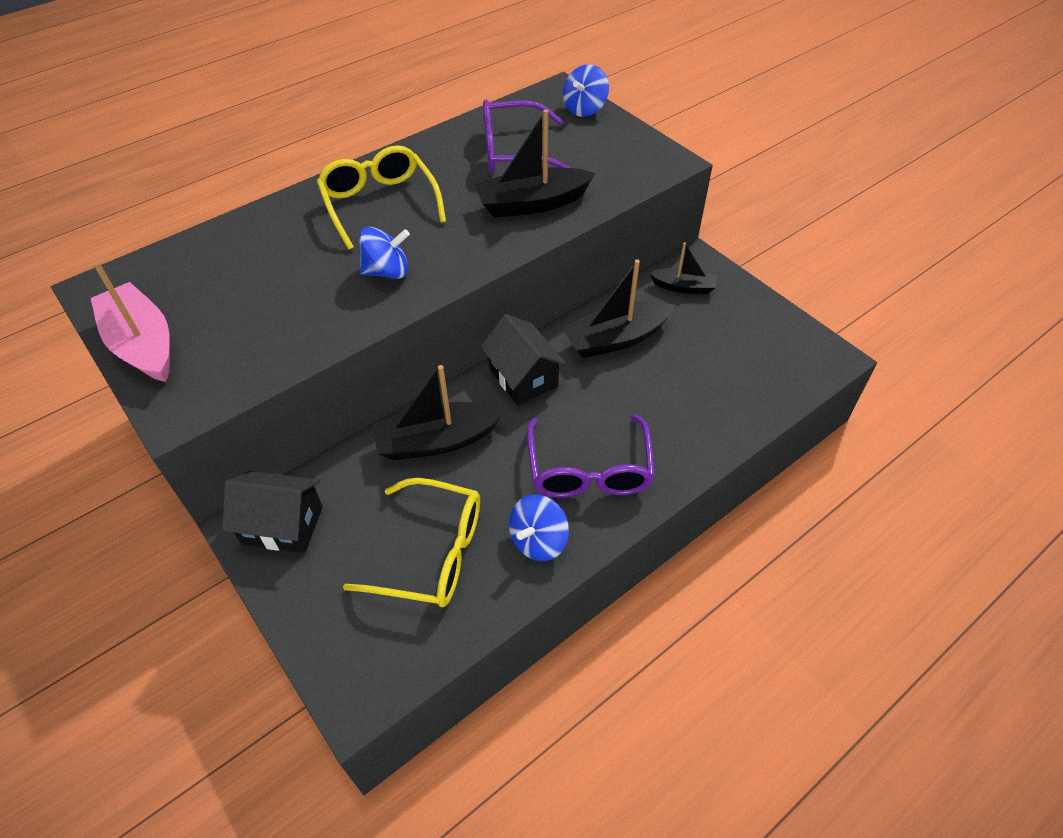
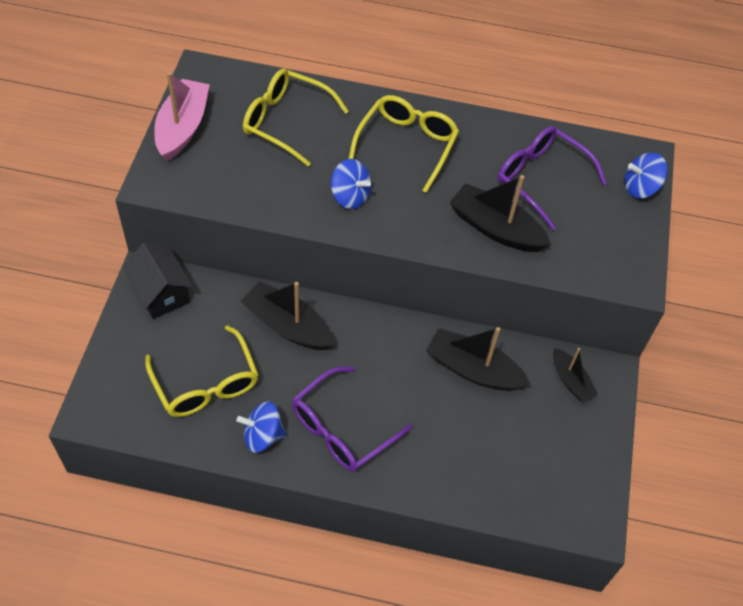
camera: 45 degrees right, 5 degrees up
(245, 264) = (285, 121): none -> yellow glasses
(523, 377) = (384, 337): black house -> none

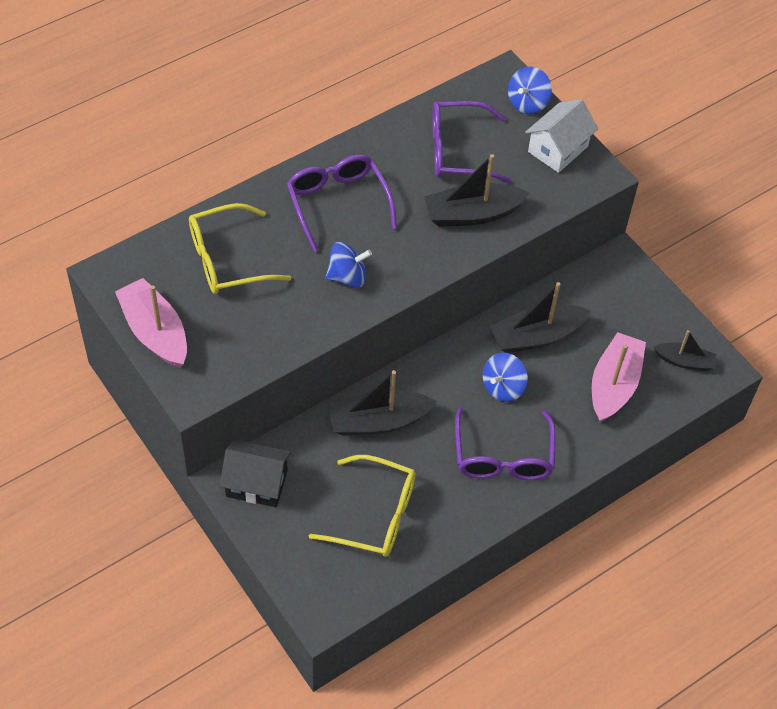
camera: 45 degrees left, 0 degrees up
(262, 436) = (459, 512): blue spinning top -> blue spinning top (503, 387)
(407, 145) = (338, 203): yellow glasses -> purple glasses
(490, 456) = (614, 385): none -> pink boat
(571, 380) = (604, 287): black boat -> black boat (684, 361)
(623, 237) = (558, 149): none -> white house

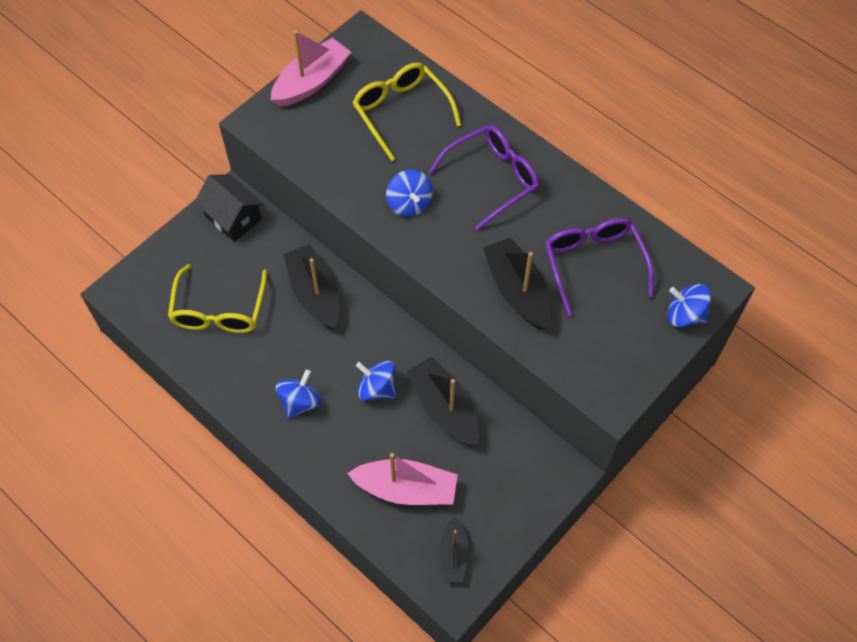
camera: 80 degrees right, 5 degrees up
(256, 483) = (233, 217): black house -> black house turned 45 degrees counterclockwise
(503, 457) = (300, 402): purple glasses -> blue spinning top
(558, 149) = (632, 354): white house -> none

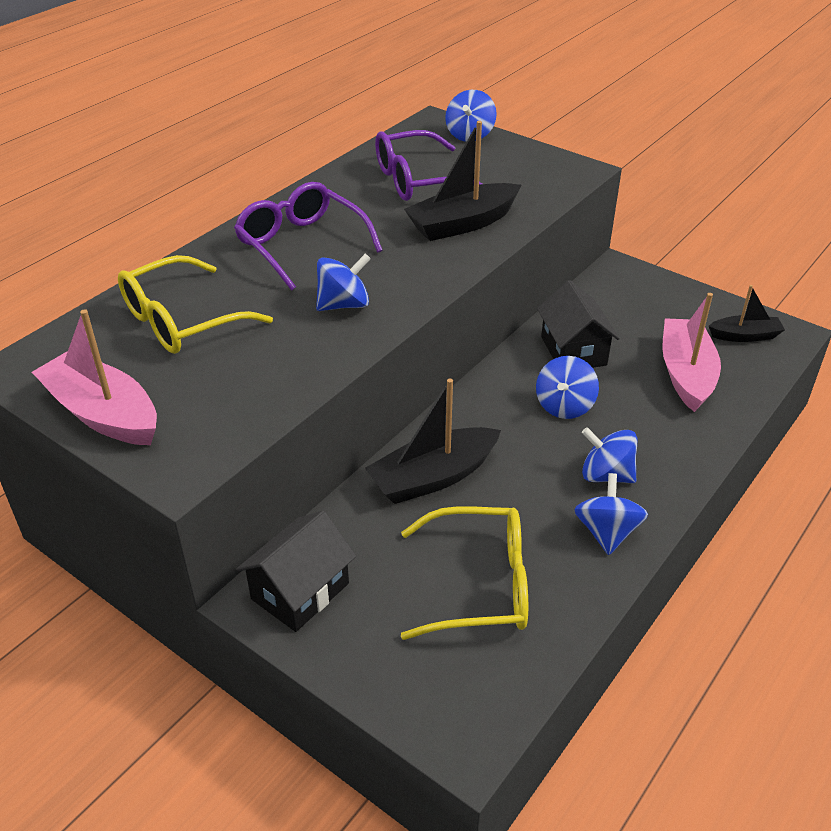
camera: 95 degrees left, 20 degrees down
(247, 391) = (606, 532): none -> blue spinning top
(444, 408) = (573, 351): black boat -> black house

